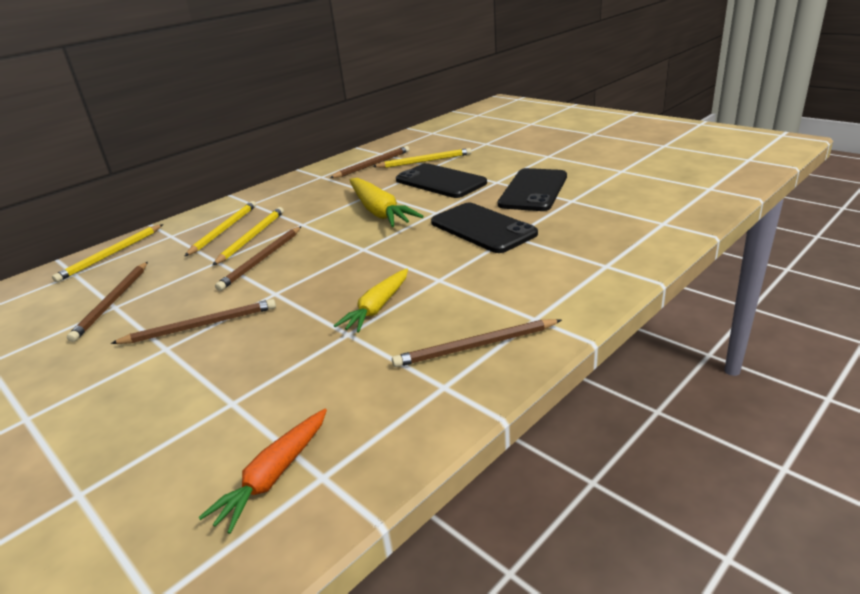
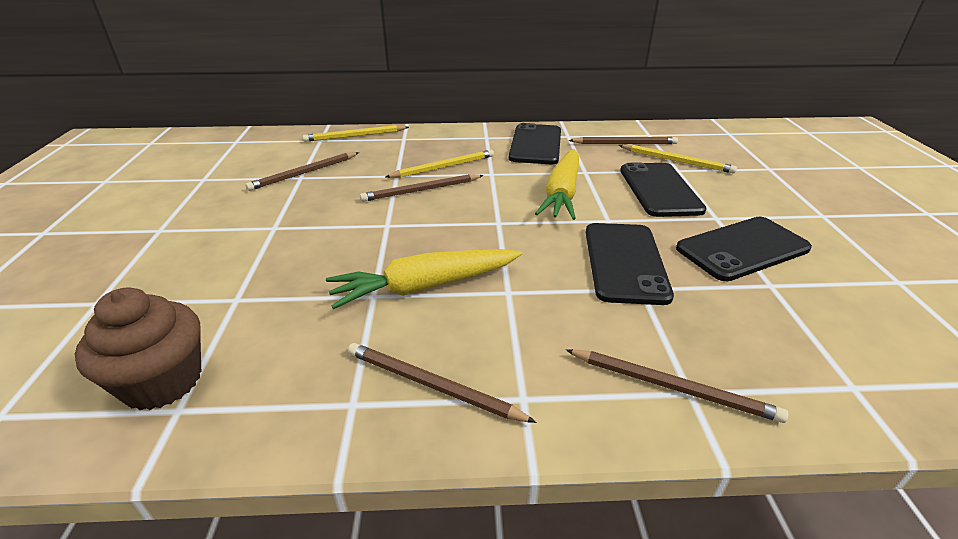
camera: 40 degrees right, 5 degrees up
(201, 325) = (313, 223): brown pencil -> brown pencil (672, 387)
(224, 230) = (437, 151): yellow pencil -> none
(274, 476) = (162, 381): orange carrot -> brown cupcake
(305, 192) = (535, 144): none -> black phone
(377, 308) = (424, 286): yellow carrot -> yellow carrot, size x1.55

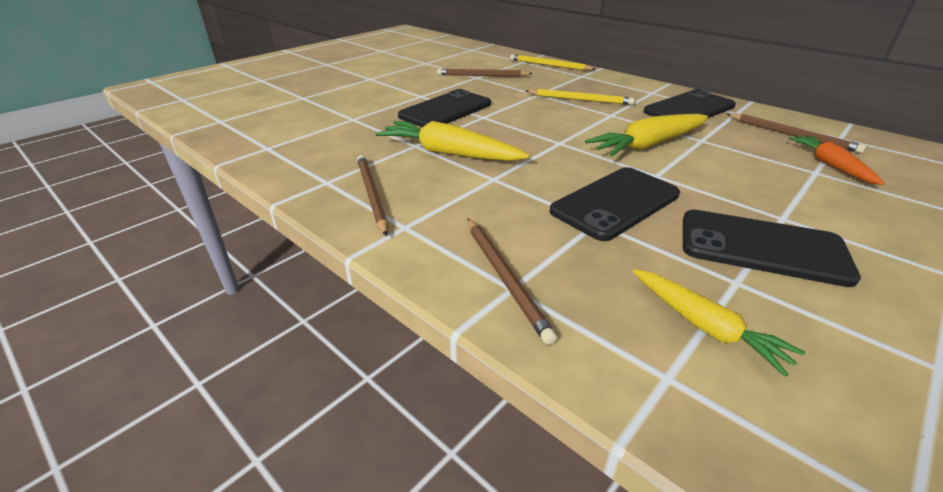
camera: 45 degrees right, 0 degrees up
(162, 381) = (278, 135): brown cupcake -> none
(421, 190) = (538, 107): brown pencil -> none
(659, 190) = (758, 176): black phone -> black phone (445, 110)
(677, 161) = (830, 165): yellow pencil -> orange carrot
(810, 332) = (705, 326): none -> yellow carrot

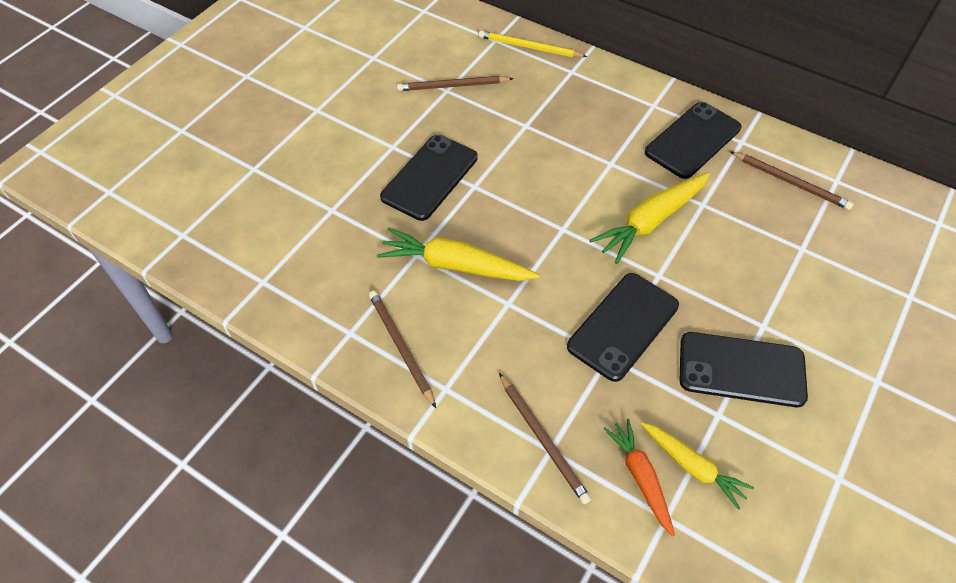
camera: 10 degrees left, 20 degrees up
(580, 99) = (575, 133): yellow pencil -> none
(830, 165) = (817, 235): orange carrot -> orange carrot (640, 477)

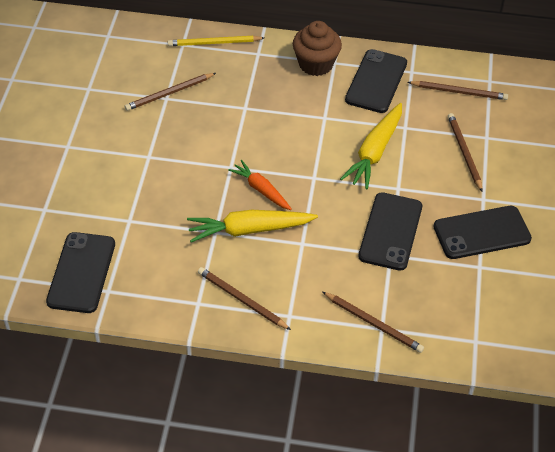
camera: 25 degrees left, 5 degrees down
(429, 177) = (192, 171): black phone -> black phone (81, 272)
(631, 101) = (316, 64): none -> brown cupcake
(640, 477) = (448, 323): orange carrot -> orange carrot (261, 190)
(692, 466) = (478, 305): yellow carrot -> none
(764, 258) = (464, 152): none -> brown pencil

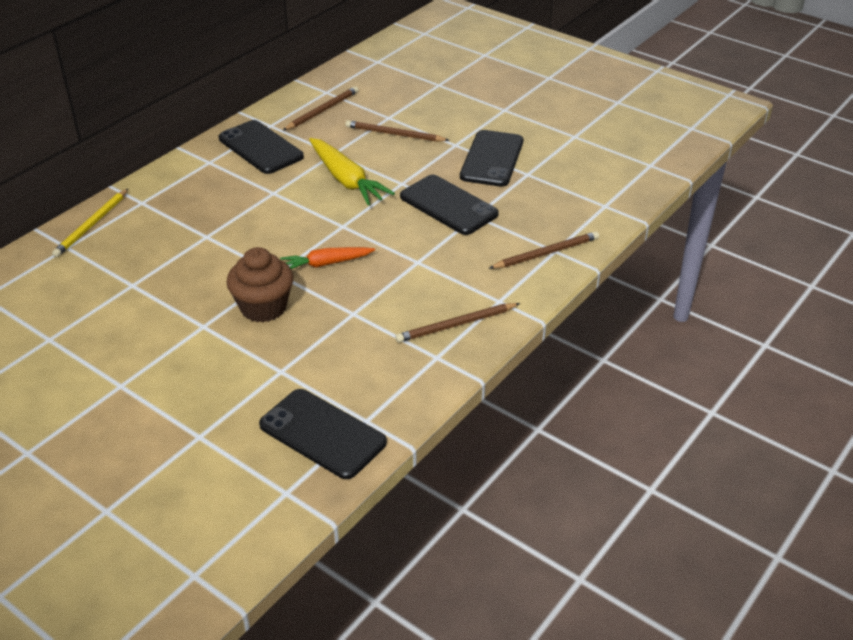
camera: 60 degrees left, 10 degrees down
(169, 93) = (128, 280): brown pencil -> none
(249, 230) = (371, 289): yellow carrot -> none
(316, 64) = (198, 173): brown cupcake -> brown cupcake (263, 307)

